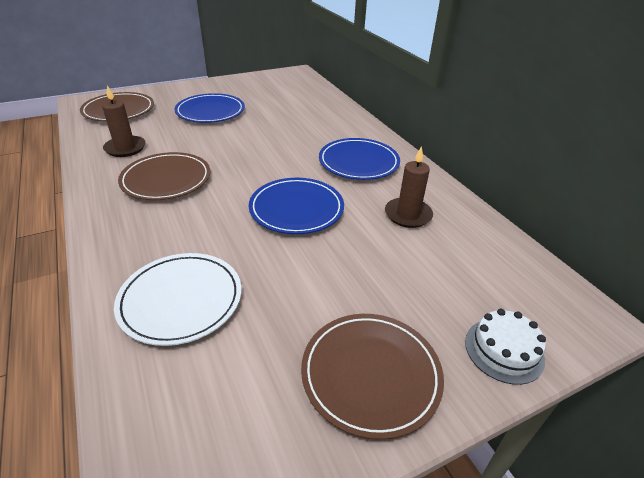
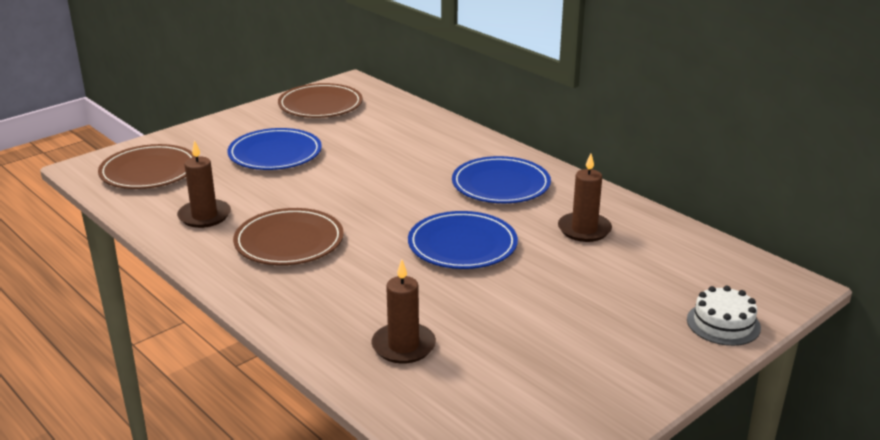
camera: 15 degrees left, 10 degrees down
(181, 300) = (403, 346): white plate -> brown candle
(370, 374) = (618, 363): brown plate -> brown plate (320, 105)

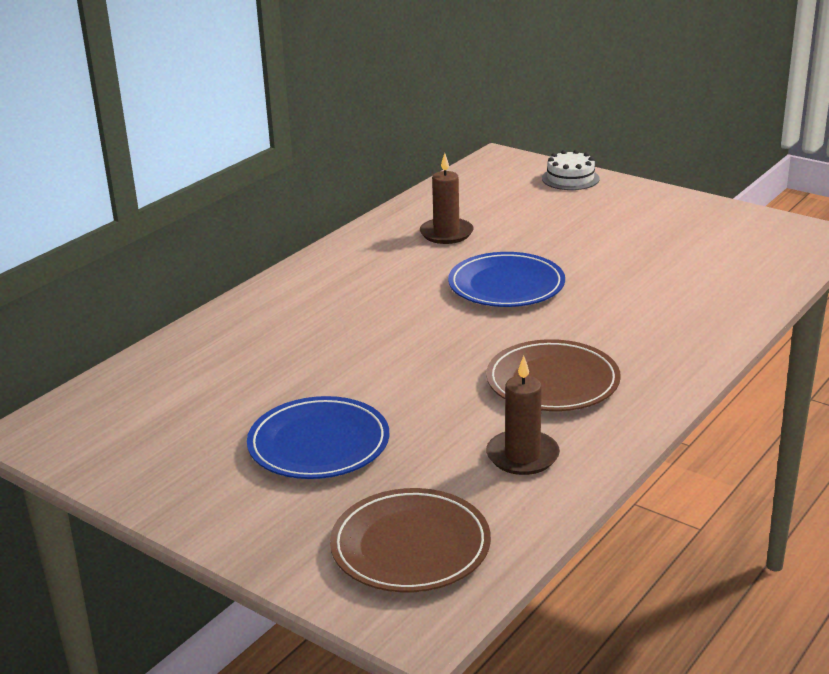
camera: 100 degrees left, 0 degrees up
(320, 105) = (130, 441): brown plate -> none
(403, 346) = (695, 290): brown candle -> none
(501, 185) = (364, 280): blue plate -> none

